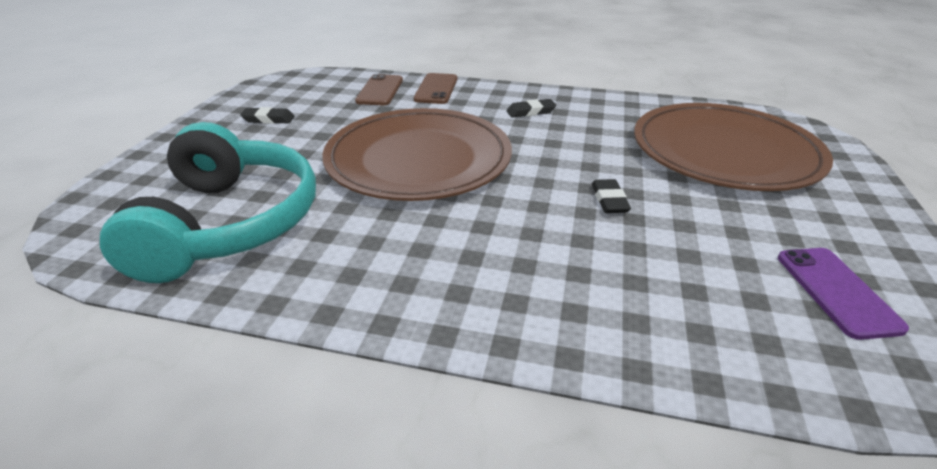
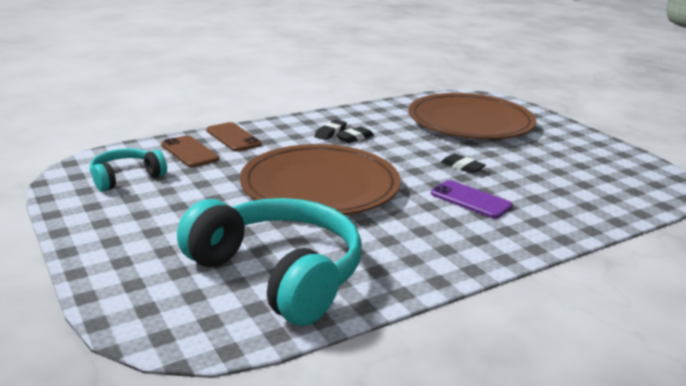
camera: 45 degrees left, 10 degrees down
(268, 119) = (140, 203): black eraser -> black eraser (354, 138)
(300, 96) = (126, 177): none -> turquoise headphones
(836, 291) = (602, 168): purple phone -> purple phone (470, 200)

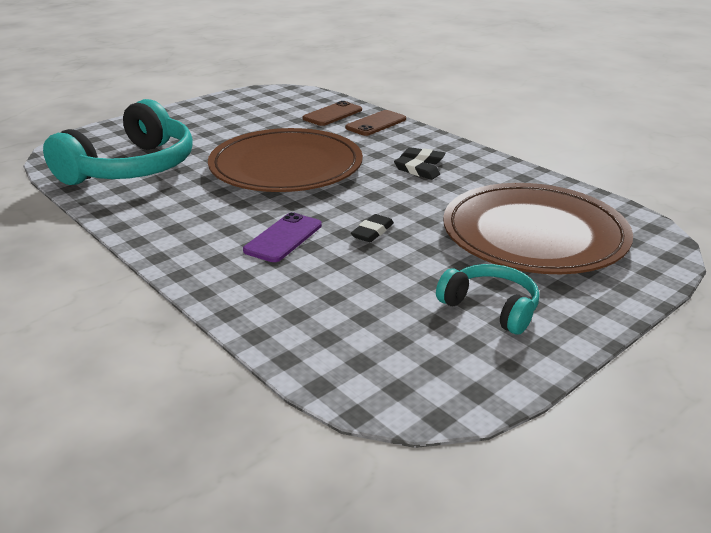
camera: 80 degrees right, 5 degrees up
(126, 177) = (273, 104): turquoise headphones -> turquoise headphones (491, 307)

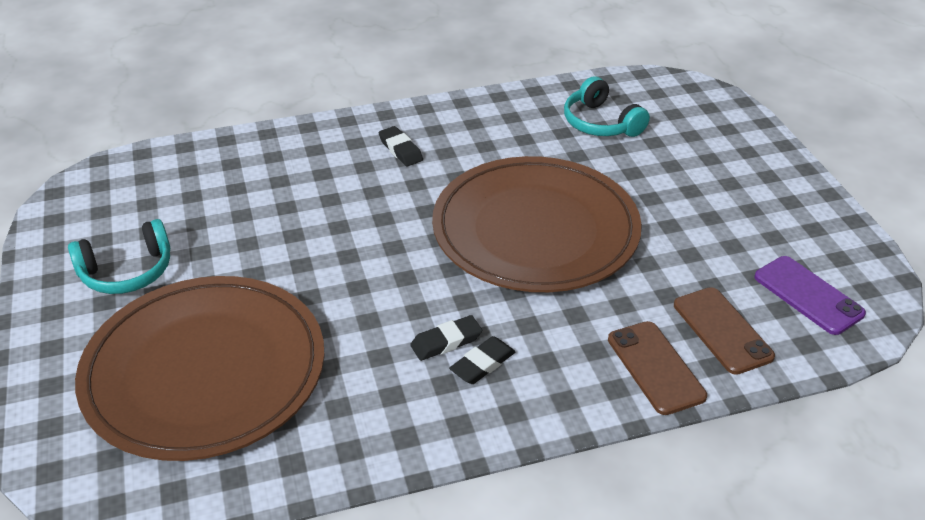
camera: 115 degrees right, 10 degrees up
(132, 168) = (600, 123): turquoise headphones -> turquoise headphones, size x0.52
(283, 238) = (360, 186): purple phone -> purple phone (808, 295)
(372, 232) = (322, 247): black eraser -> black eraser (400, 150)

